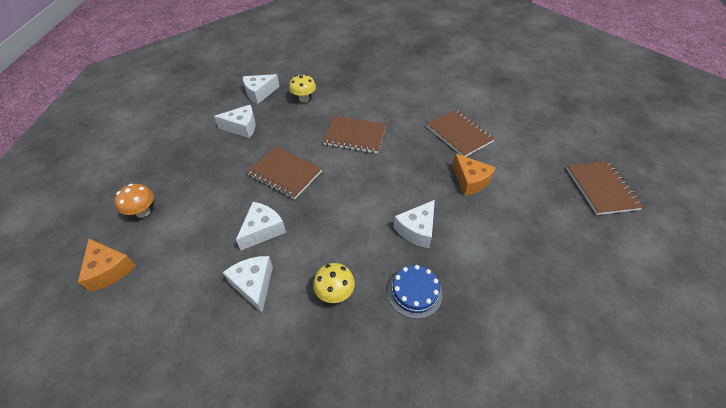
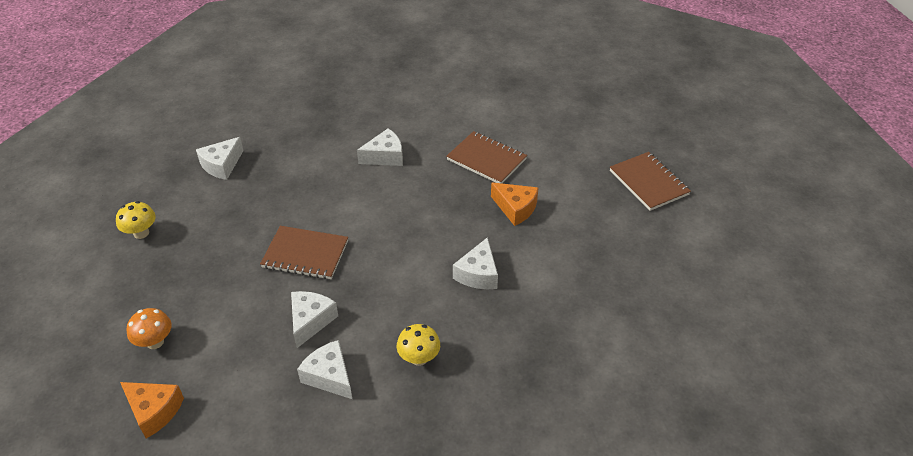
camera: 20 degrees left, 5 degrees down
(242, 127) = (222, 214): white cheese -> white cheese (385, 156)
(304, 99) = (284, 159): yellow mushroom -> yellow mushroom (141, 233)
(355, 136) = (368, 190): brown notebook -> none
(414, 292) = (498, 334): blue cake -> none

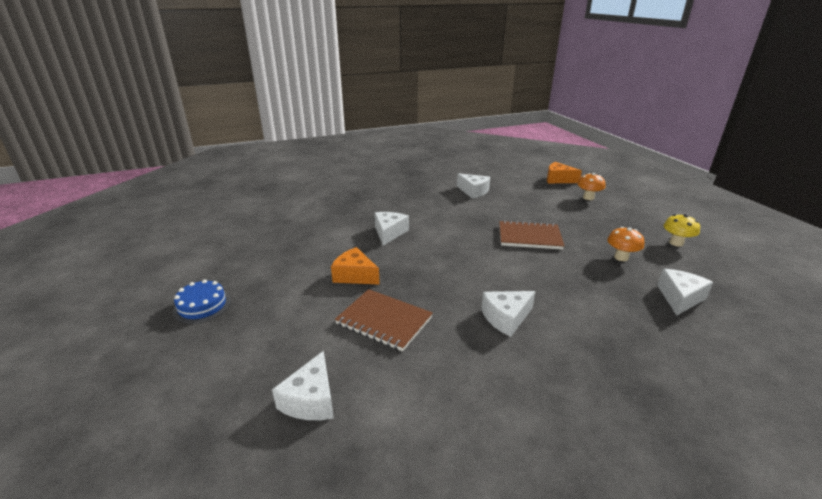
camera: 175 degrees right, 15 degrees down
(226, 215) = (621, 257): none -> orange mushroom
(310, 321) = (499, 208): white cheese -> white cheese (311, 399)
(419, 358) = (423, 198): yellow mushroom -> none
(648, 183) = (202, 306): brown notebook -> blue cake

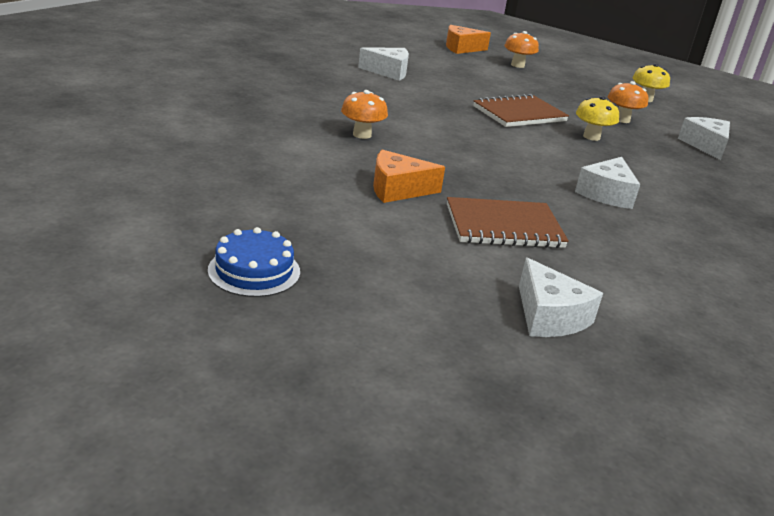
camera: 40 degrees left, 0 degrees up
(389, 233) = (362, 135): white cheese -> orange mushroom
(567, 267) = (591, 137): none -> yellow mushroom

